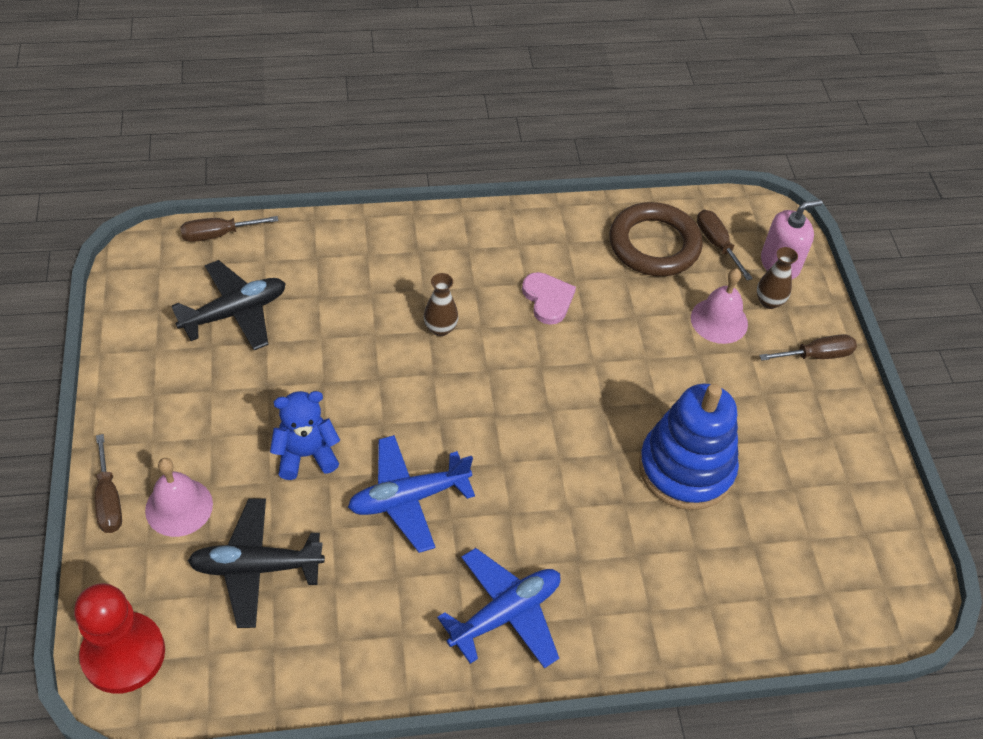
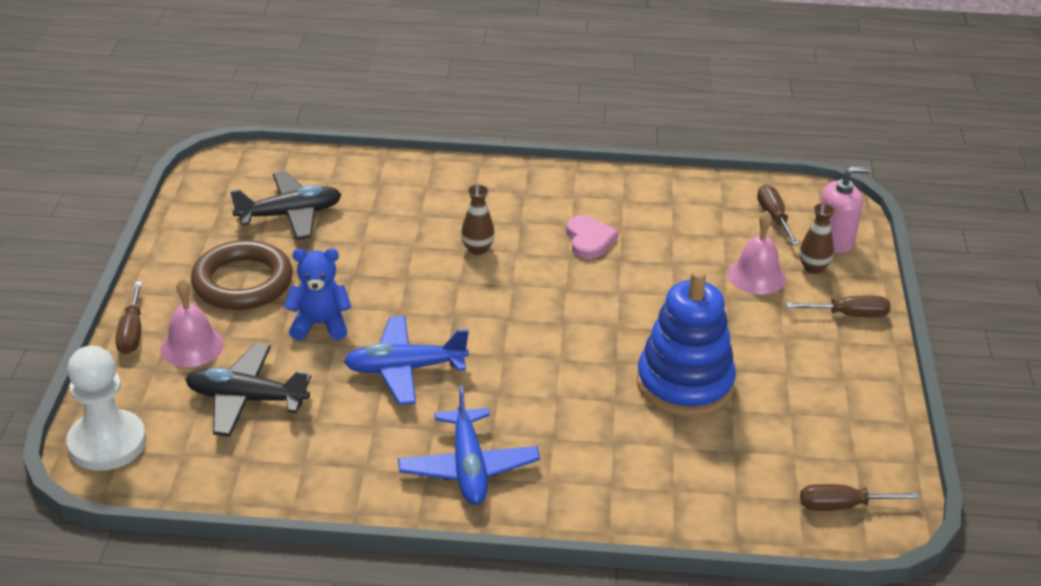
camera: 15 degrees right, 15 degrees down
(123, 654) = (107, 443): red pawn -> white pawn
(218, 234) = (294, 157): brown screwdriver -> brown screwdriver (842, 506)
(505, 614) = (468, 467): blue plane -> blue plane turned 105 degrees clockwise
(654, 245) = (709, 211): brown ring -> brown ring (242, 282)

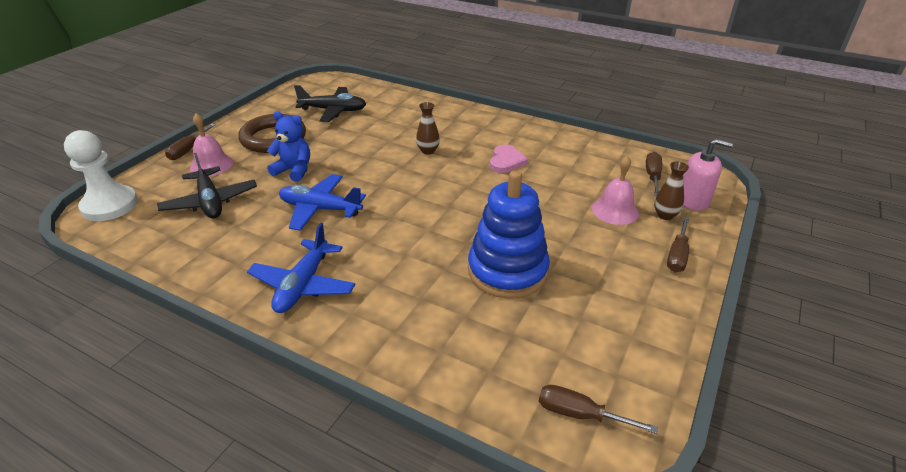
camera: 25 degrees right, 0 degrees up
(246, 399) = (210, 202): black plane -> black plane turned 150 degrees counterclockwise
(849, 315) = (677, 256): brown screwdriver -> brown screwdriver turned 90 degrees clockwise

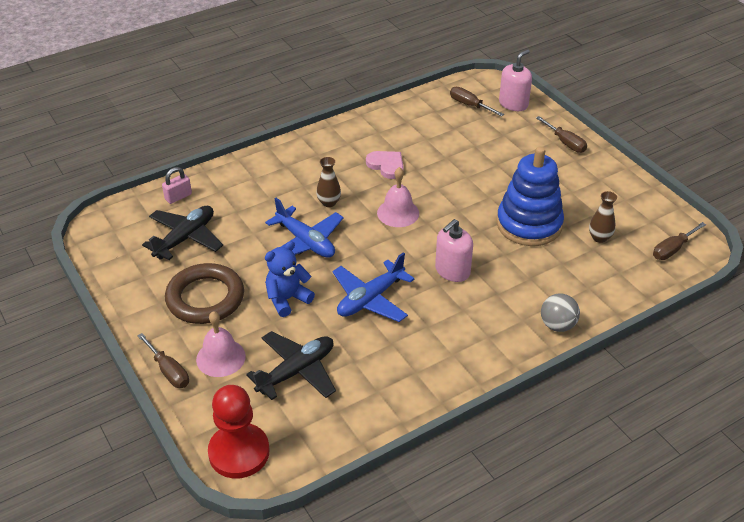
camera: 60 degrees left, 5 degrees up
(110, 205) = (239, 452): white pawn -> red pawn
(210, 202) = (296, 371): black plane -> black plane turned 45 degrees counterclockwise
(303, 285) = (472, 337): blue plane -> blue plane (305, 242)
(358, 343) = (557, 325): none -> grey ball
(376, 94) = (178, 197): none -> pink padlock
(392, 242) = (452, 271): none -> pink soap dispenser
(615, 210) = (497, 143): pink bell -> pink bell (398, 213)
(665, 215) = (520, 125): brown vase -> brown vase (599, 238)

